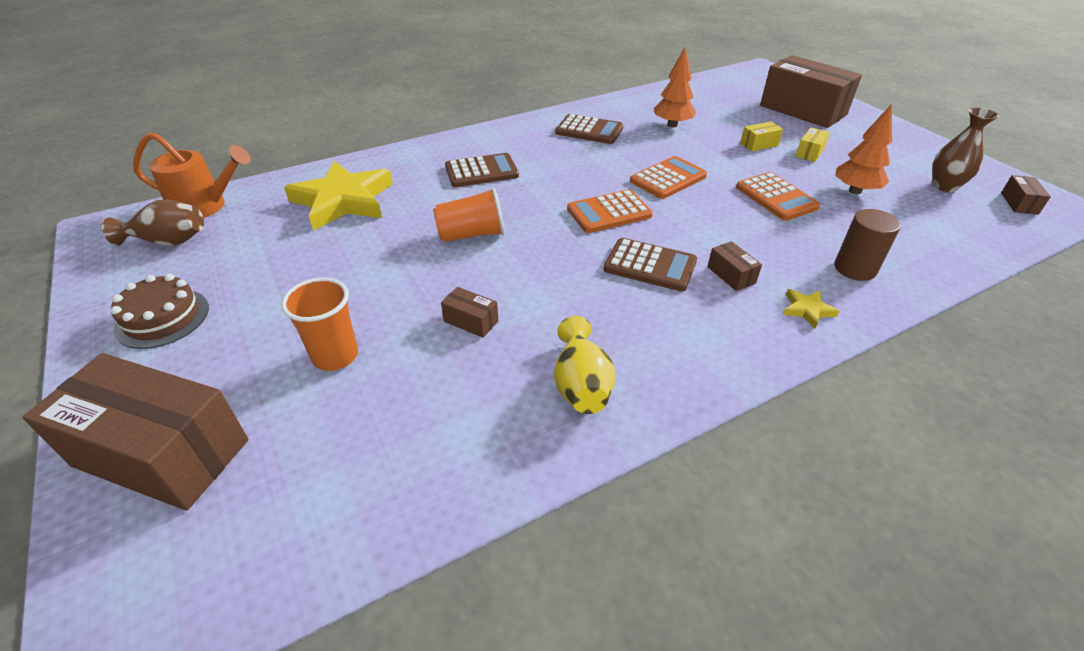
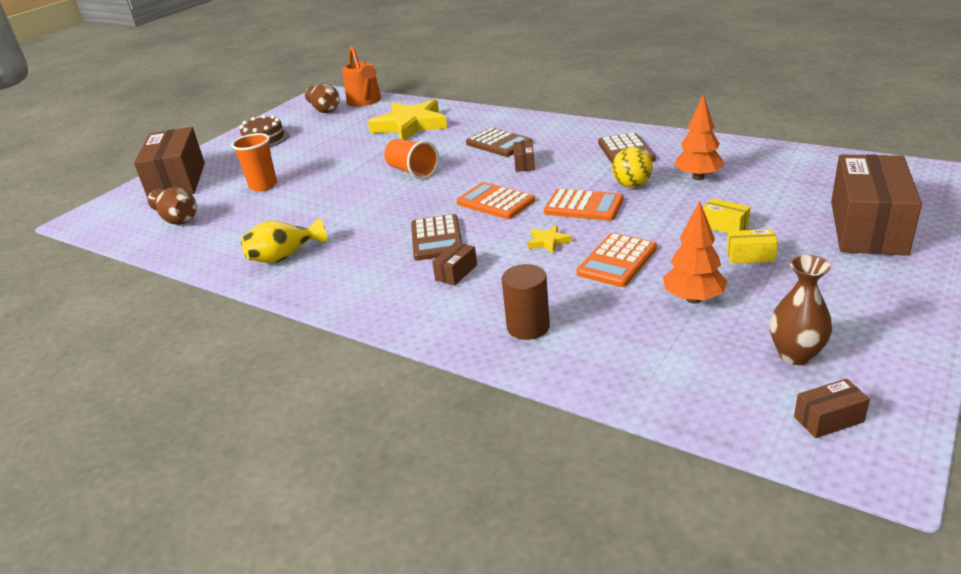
camera: 65 degrees right, 10 degrees down
(327, 478) = (179, 220): none -> brown vase
(471, 321) = (320, 205): brown box -> brown box (524, 164)
(654, 149) = (632, 185): none -> yellow ball
(807, 310) = (437, 316): yellow star -> yellow star (548, 242)

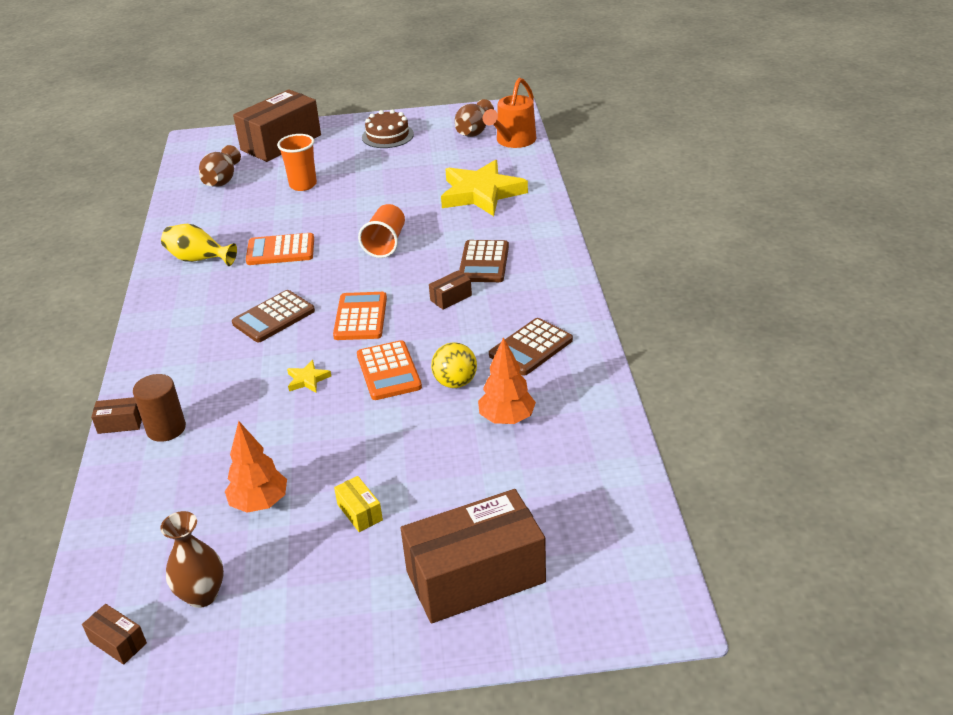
camera: 50 degrees right, 5 degrees up
(456, 272) = (225, 354): brown box -> brown box (120, 423)
(617, 261) = (298, 433): orange calculator -> orange calculator (280, 250)
(724, 226) = (409, 475): yellow box -> none

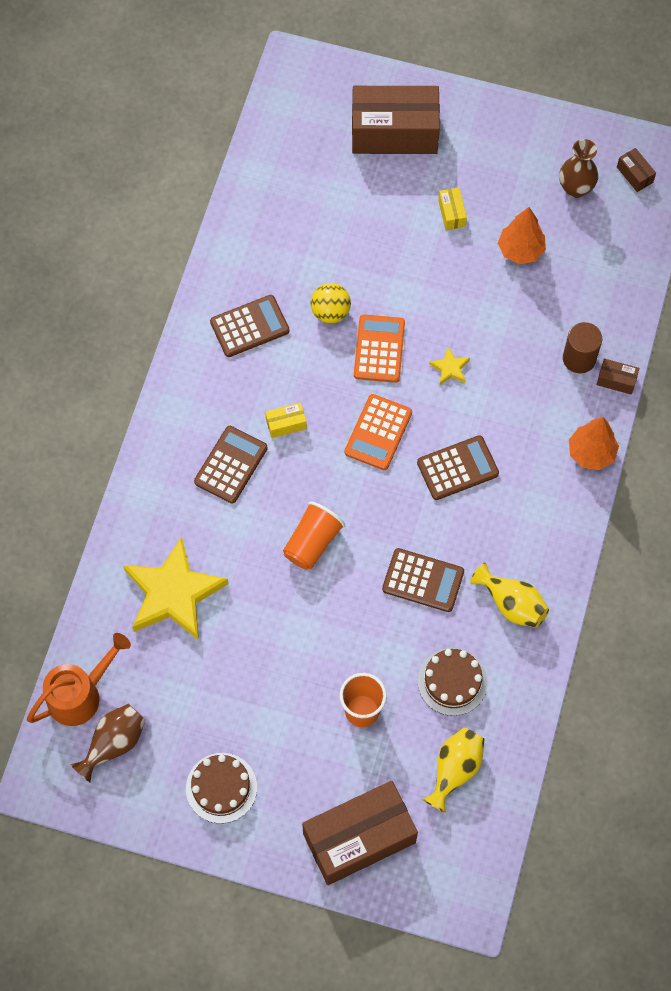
camera: 160 degrees left, 30 degrees up
(222, 180) = (454, 770): brown vase -> yellow vase
(237, 213) = (452, 681): none -> brown cake
(280, 250) = (423, 580): orange calculator -> brown calculator
(451, 298) = (286, 424): brown box -> yellow box
(507, 419) = (309, 256): orange tree -> orange tree (591, 453)

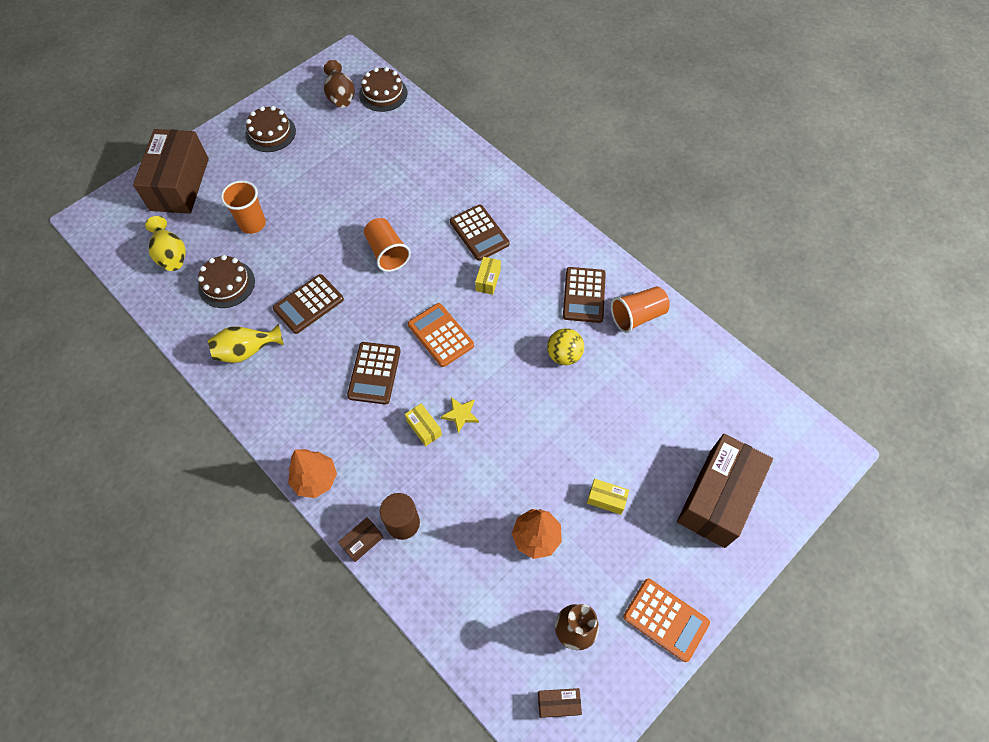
camera: 120 degrees right, 5 degrees down
(81, 694) = (383, 93): orange watering can -> brown cake
(173, 593) = (411, 163): yellow star -> none
(245, 269) = (637, 316): none -> orange cup
(379, 349) = (510, 372): orange calculator -> orange calculator (665, 619)
(483, 391) = (424, 428): none -> yellow box

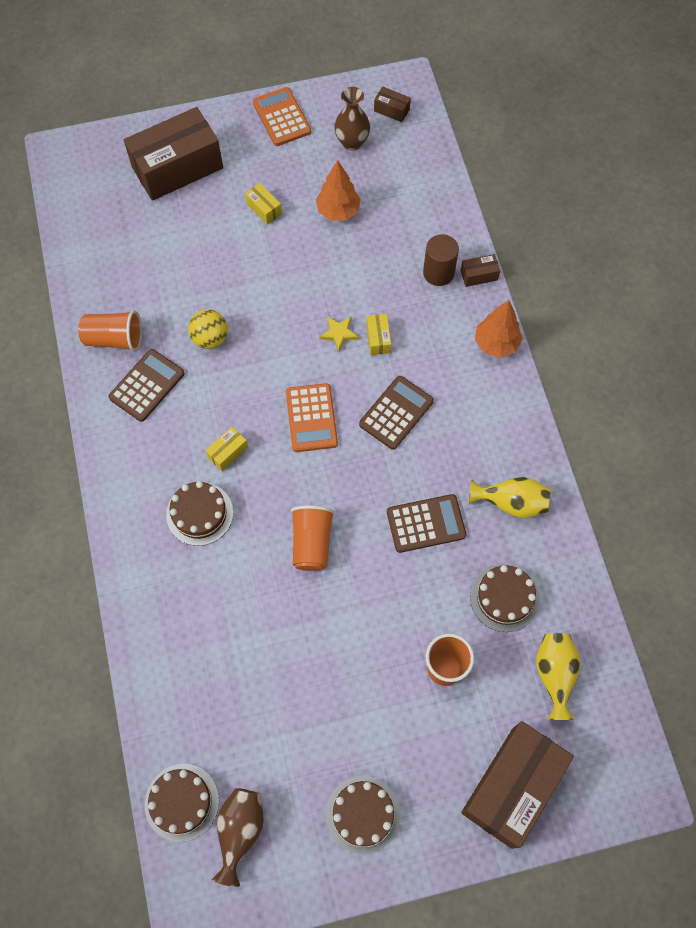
camera: 150 degrees left, 5 degrees up
(479, 233) = (199, 513): brown calculator -> brown cake

